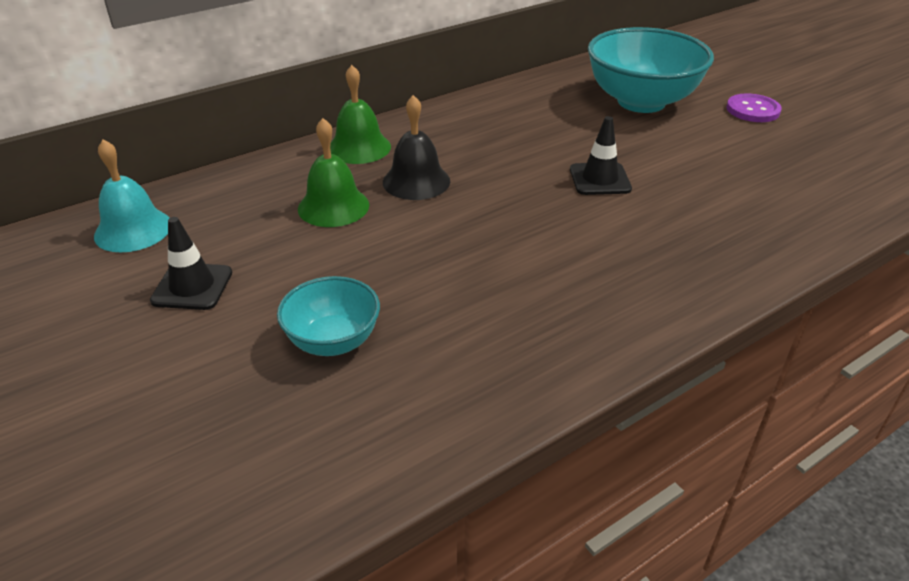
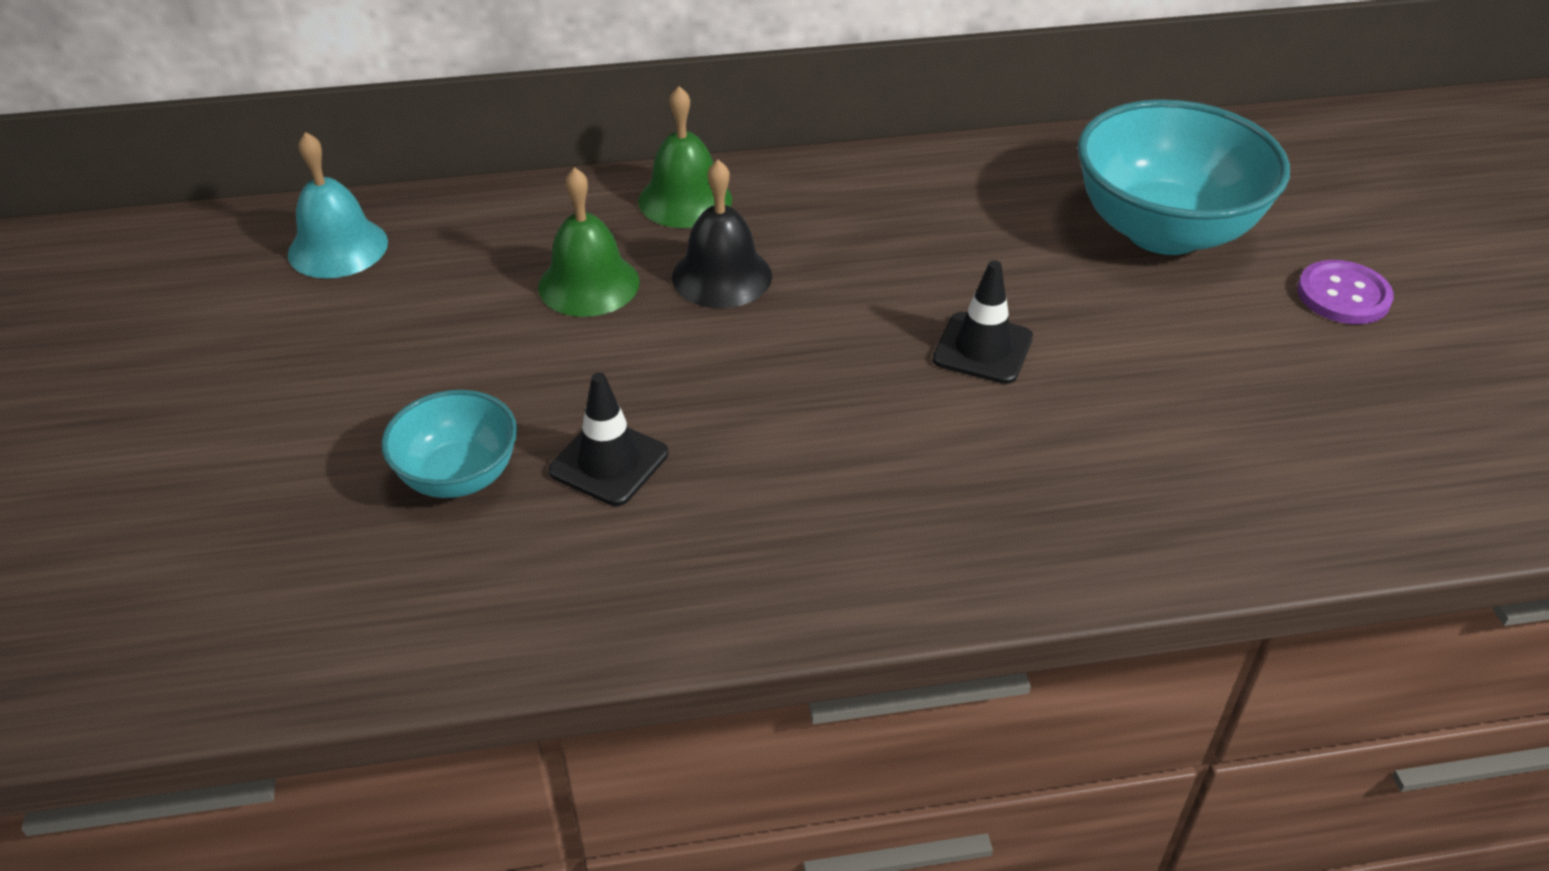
camera: 25 degrees right, 5 degrees up
(192, 287) = (353, 348): black traffic cone -> black traffic cone (609, 462)

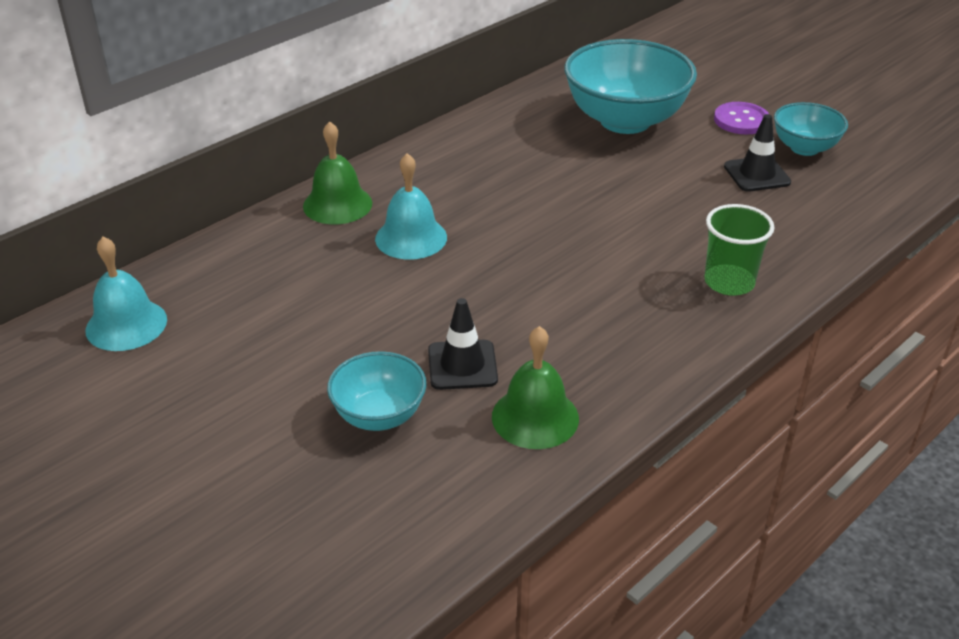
camera: 35 degrees left, 5 degrees down
(588, 284) = (332, 275): green bell -> green bell (535, 417)
(722, 276) = (411, 238): black bell -> turquoise bell
(982, 348) = (599, 216): black traffic cone -> black traffic cone (757, 174)
(1061, 521) = (729, 282): none -> green cup
(1402, 376) = (804, 148): none -> turquoise bowl

